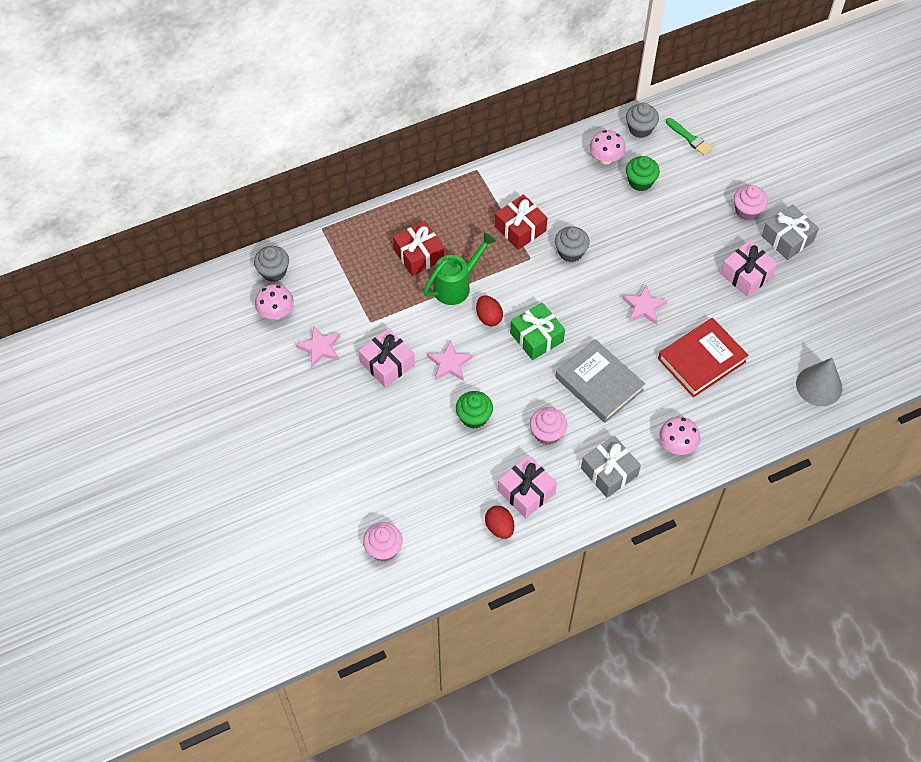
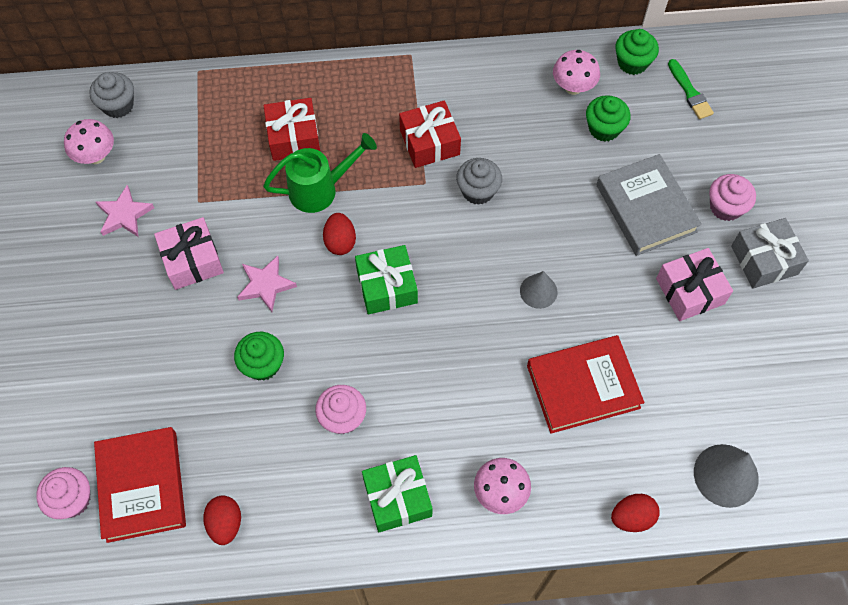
camera: 20 degrees right, 5 degrees up
(429, 524) = (142, 486): none -> red book
(526, 492) = (281, 487): pink gift -> none
(599, 384) = (437, 373): grey book -> grey book (646, 208)
(609, 472) = (397, 498): grey gift -> green gift
(640, 129) = (632, 63): grey cupcake -> green cupcake
(644, 307) = (538, 291): pink star -> grey cone
(769, 432) = (632, 517): none -> red egg

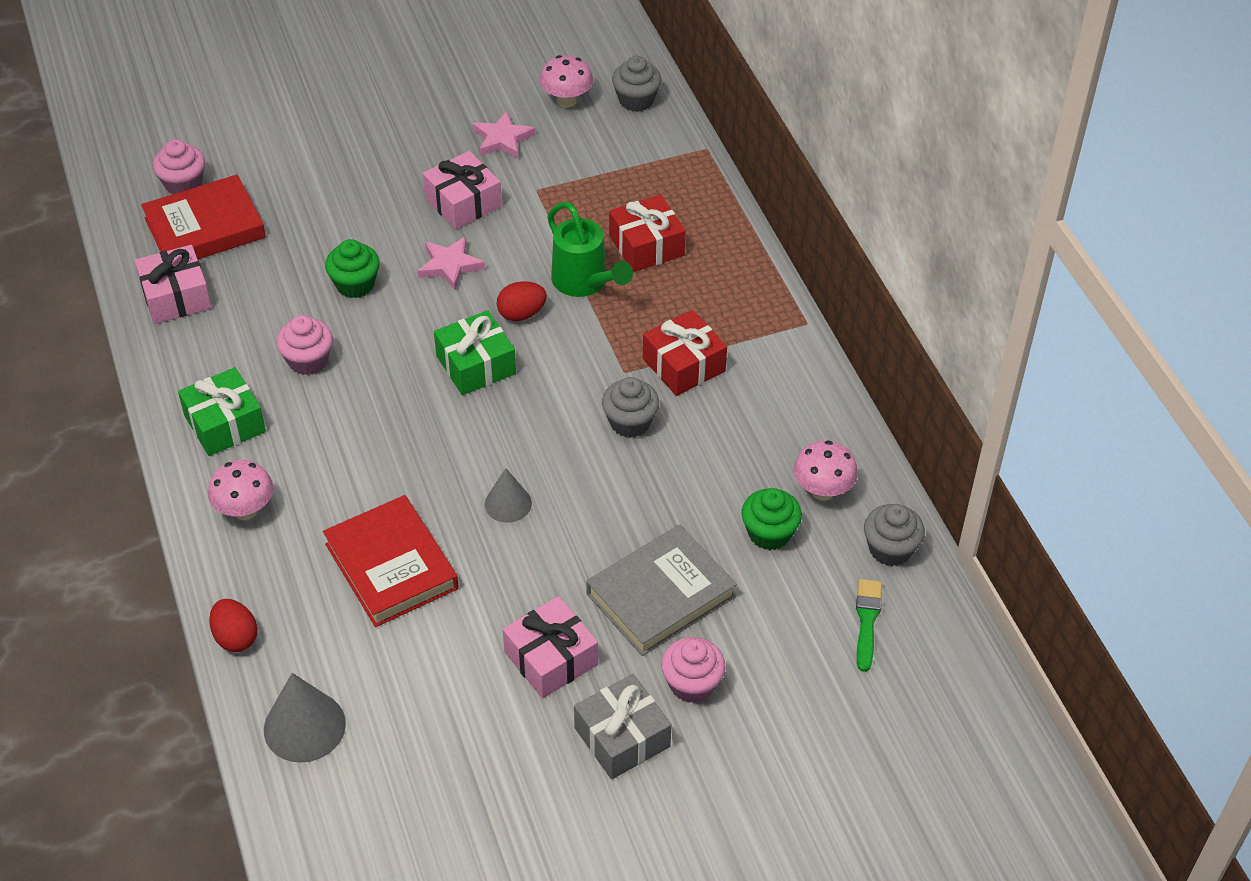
camera: 75 degrees right, 15 degrees down
(225, 523) = (176, 296): red egg -> pink gift
(632, 63) = (890, 549): green cupcake -> grey cupcake
(690, 92) = (867, 621): green brush -> green brush turned 135 degrees clockwise

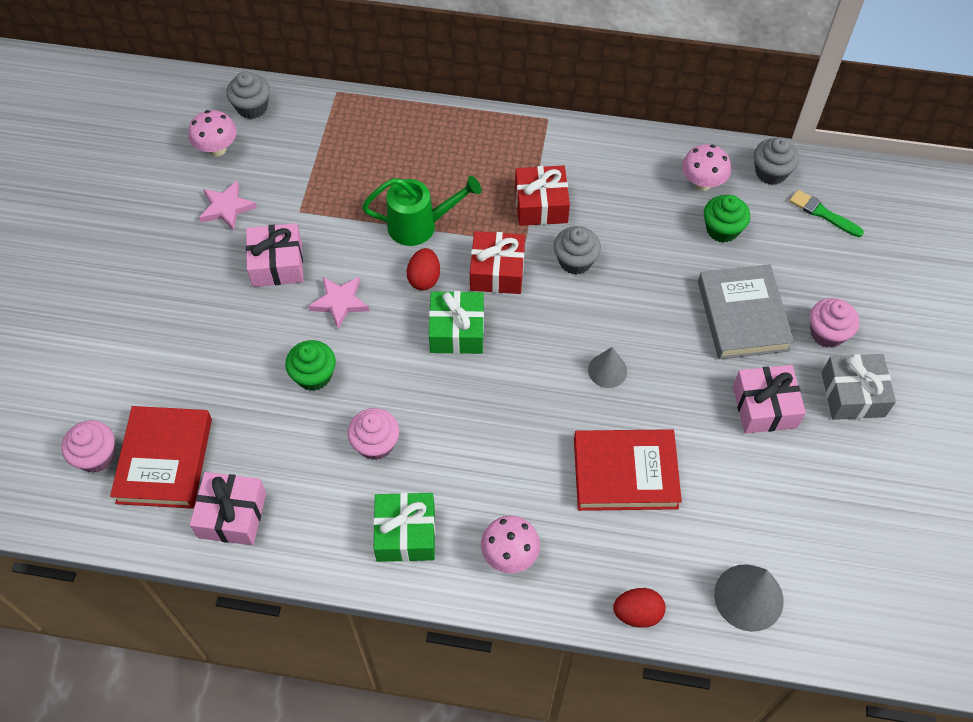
camera: 60 degrees left, 10 degrees up
(646, 245) = (409, 172): red gift -> red gift (497, 271)

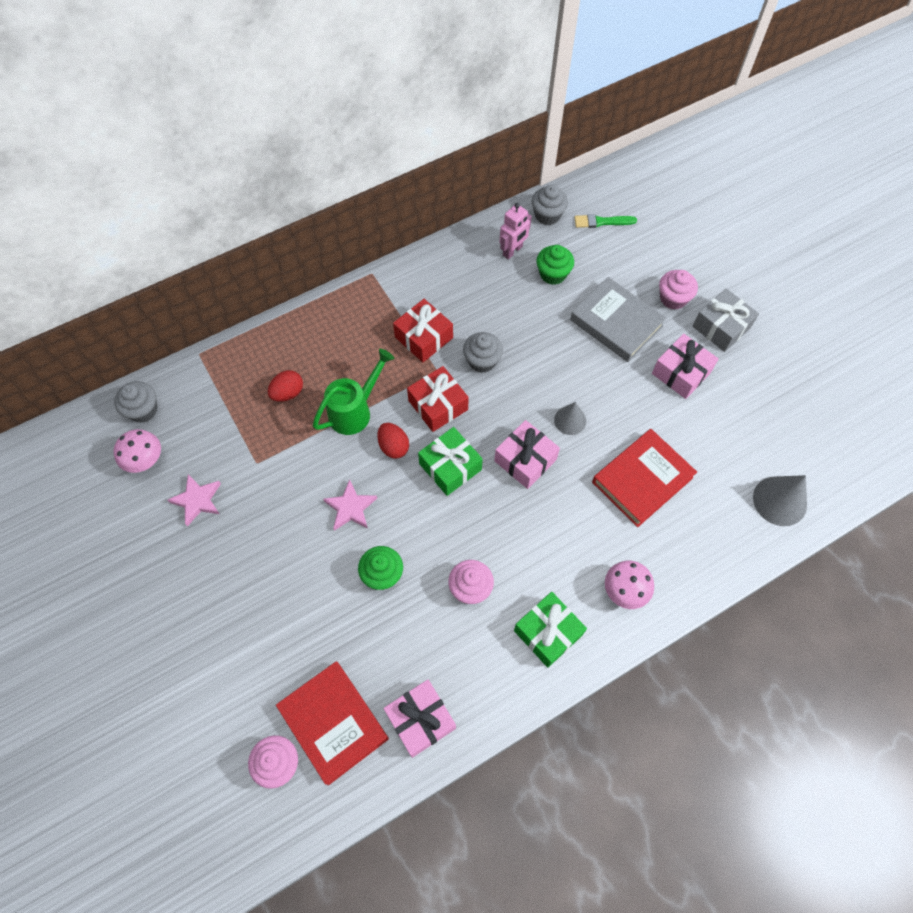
camera: 40 degrees left, 5 degrees up
(277, 264) = (277, 514): pink gift -> pink gift (525, 460)
(637, 613) = (730, 564): red egg -> red egg (288, 393)
(702, 183) = (512, 251): pink mushroom -> pink robot

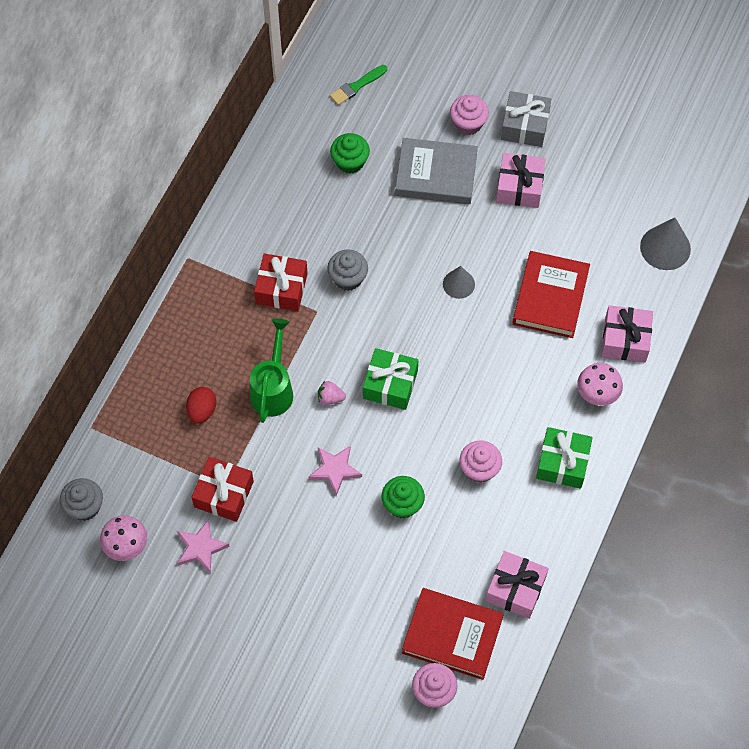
camera: 35 degrees left, 0 degrees up
(393, 446) = (330, 398): red egg -> pink strawberry
(438, 405) = (340, 340): red gift -> red gift (224, 494)
(512, 251) = (298, 161): pink robot -> none
(525, 460) = (447, 340): pink gift -> pink gift (625, 339)
(547, 215) = (304, 108): grey cupcake -> none

